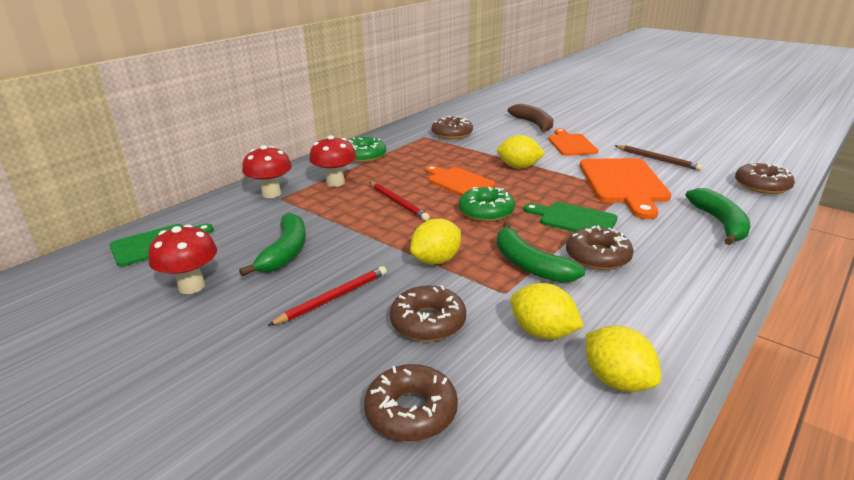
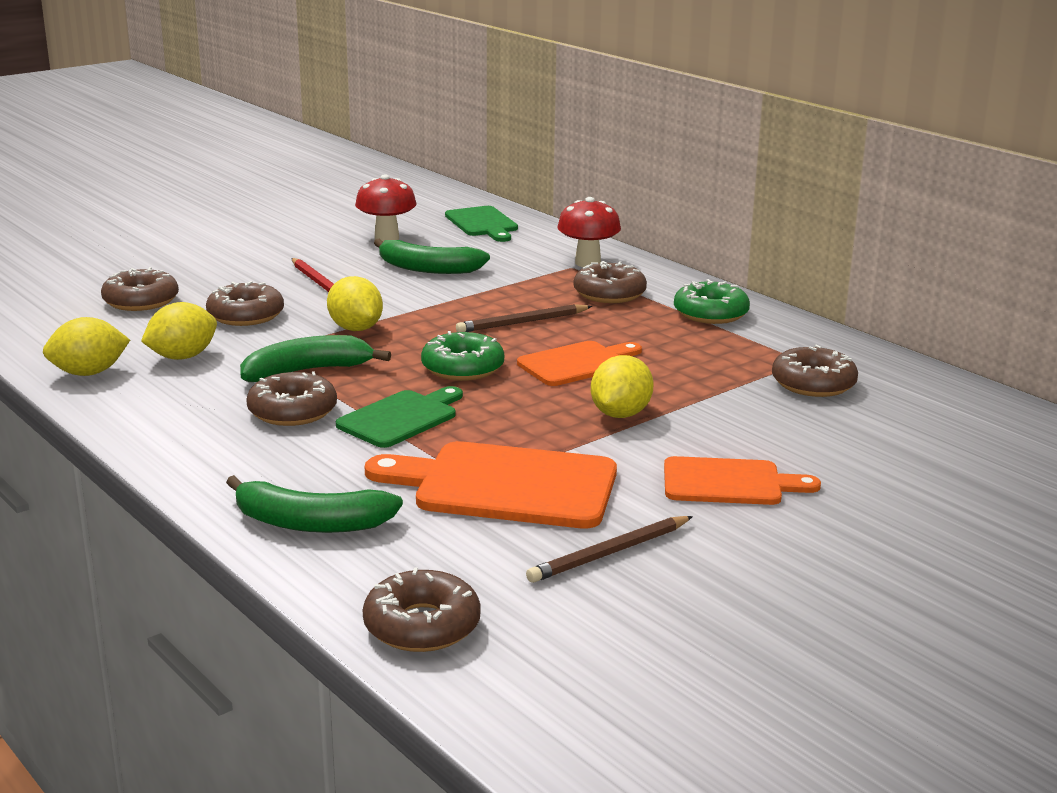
camera: 100 degrees right, 5 degrees down
(335, 182) = (609, 293): red mushroom -> brown donut
(398, 203) = (522, 322): red pencil -> brown pencil
(533, 124) = (872, 469): brown banana -> none

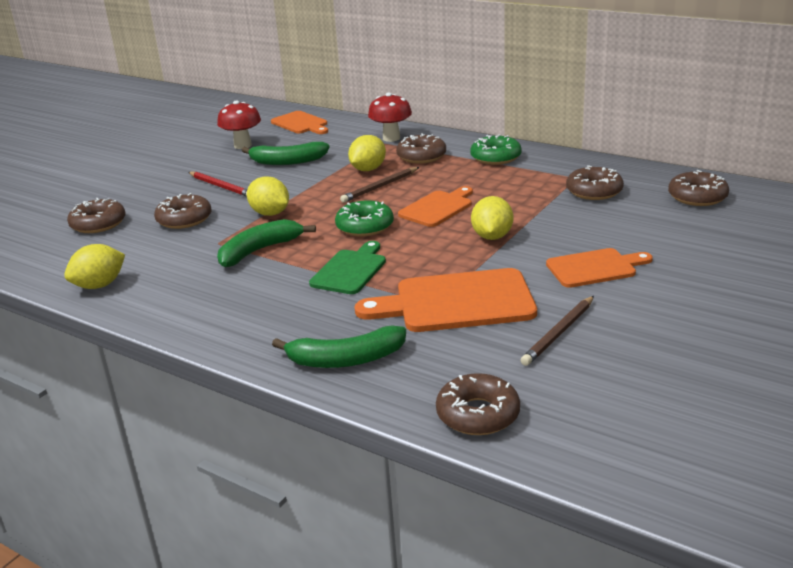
camera: 15 degrees left, 5 degrees up
(182, 357) = (161, 259): yellow lemon -> yellow lemon (368, 169)
(292, 411) = (271, 281): brown donut -> brown donut (697, 197)
(482, 223) = (301, 124): green cutting board -> orange cutting board

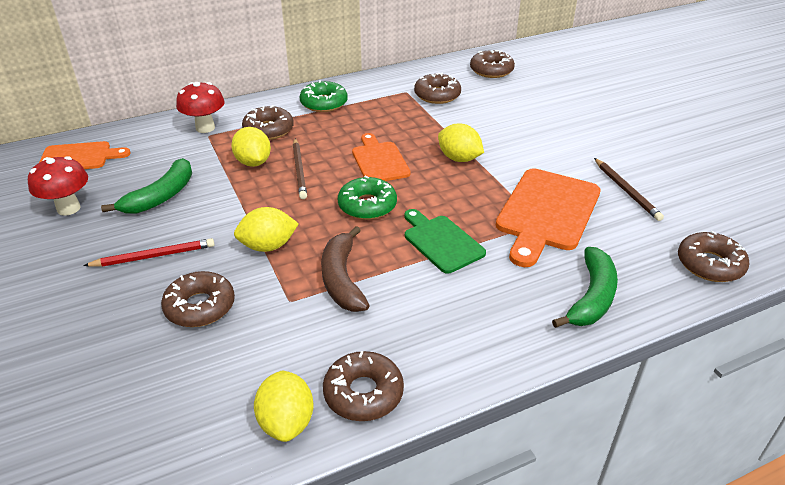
camera: 60 degrees left, 10 degrees up
(98, 224) = (112, 380): brown donut -> brown donut (363, 393)
(260, 250) = (342, 279): green banana -> brown banana
(595, 268) = (550, 142): orange cutting board -> none

